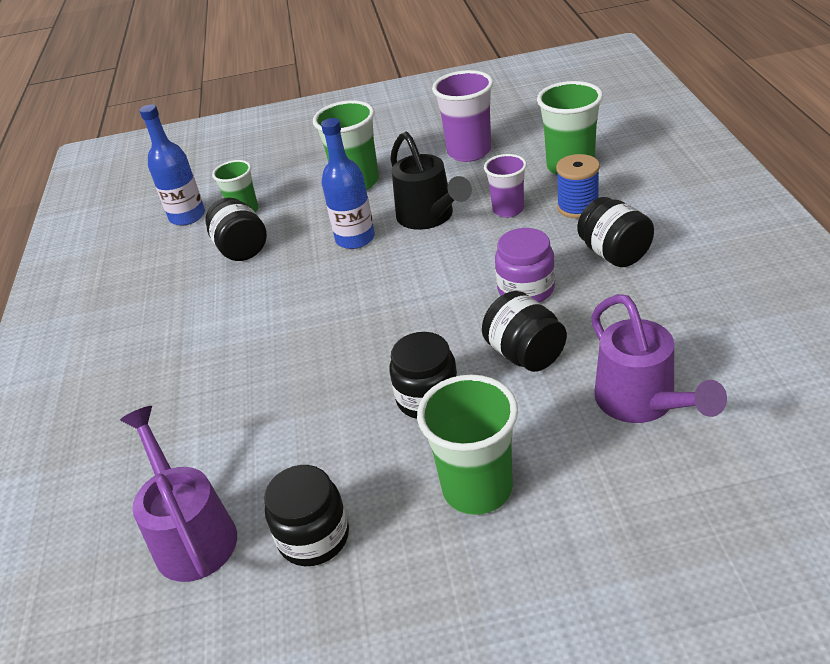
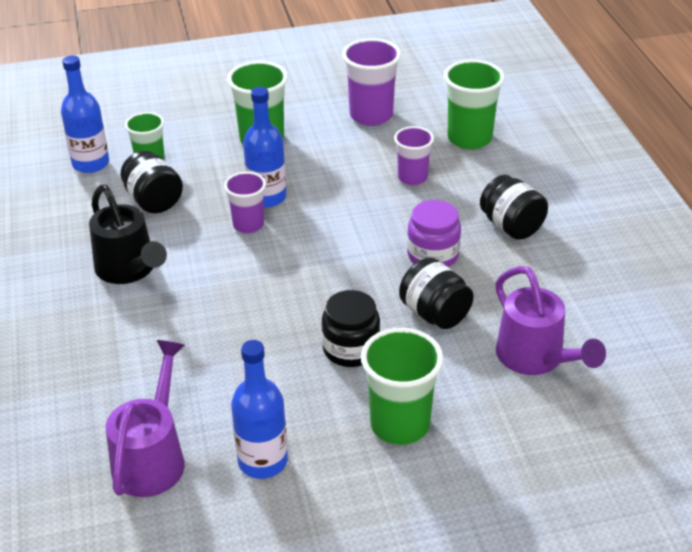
camera: 10 degrees left, 0 degrees up
(191, 533) = (152, 457): purple watering can -> purple watering can turned 45 degrees clockwise
(314, 537) = (262, 461): black jar -> blue bottle
(333, 267) = (248, 225): none -> purple cup
(429, 217) = (337, 180): black watering can -> black watering can (129, 270)
(578, 207) = (477, 179): blue spool -> none

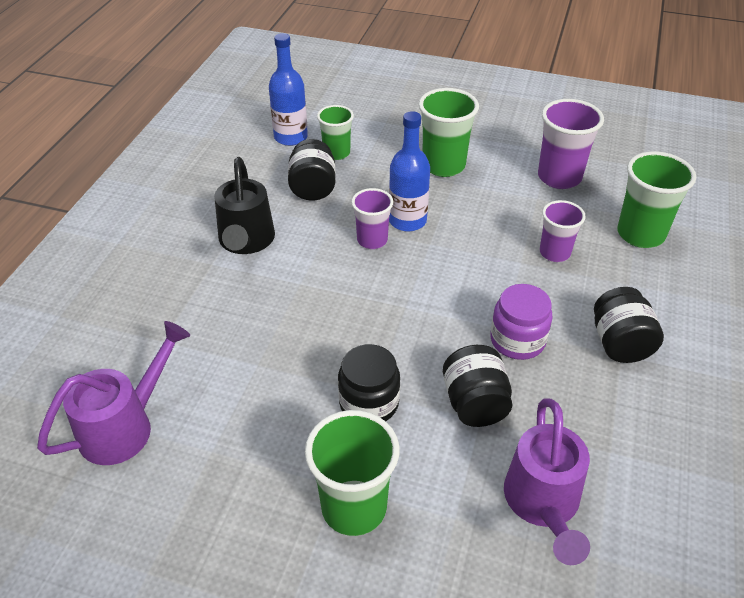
camera: 30 degrees right, 5 degrees up
(262, 461) = (206, 479): blue bottle -> none

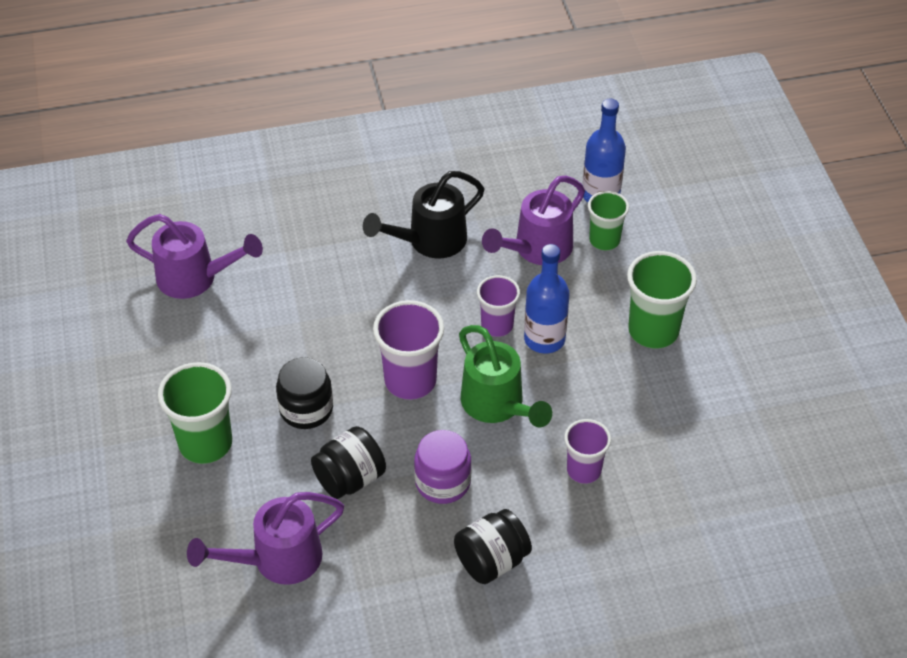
camera: 60 degrees right, 5 degrees up
(313, 188) = (537, 249): black jar -> purple watering can
(456, 274) = (497, 405): none -> green watering can
(559, 177) = (713, 434): purple cup -> purple cup (410, 381)
(640, 234) = (669, 534): green cup -> none

